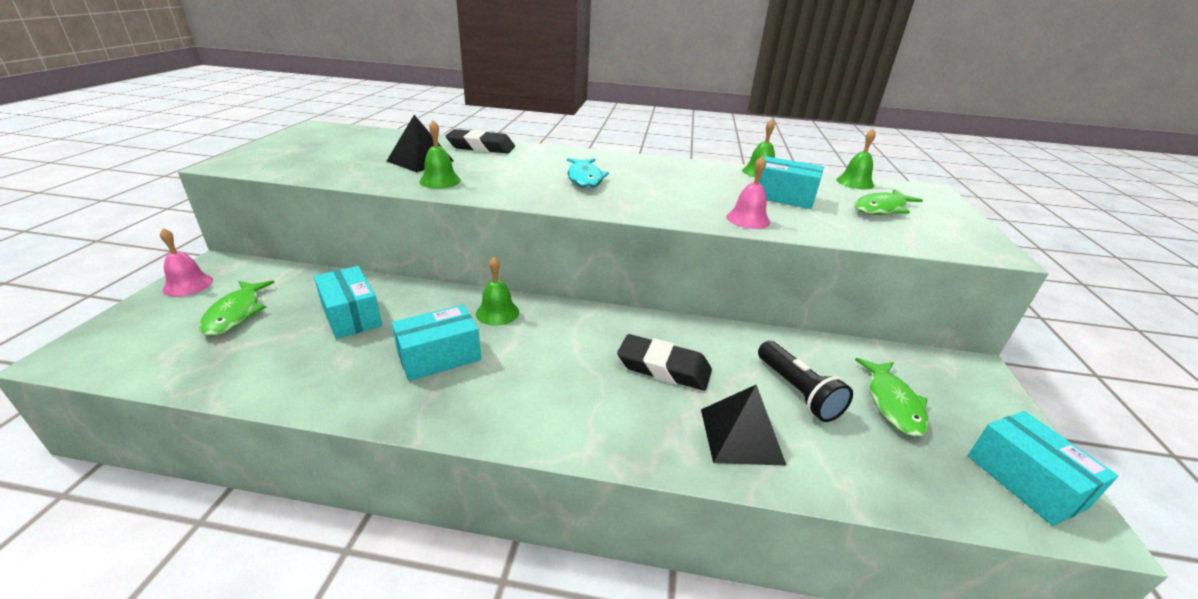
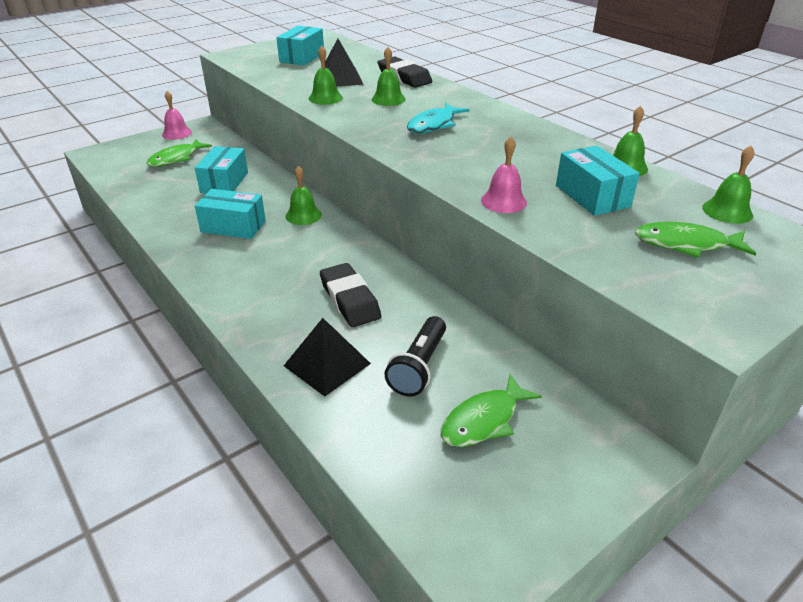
camera: 45 degrees right, 5 degrees up
(504, 168) = (388, 99): none -> green bell
(1025, 481) = (489, 531): turquoise box -> turquoise box (302, 57)

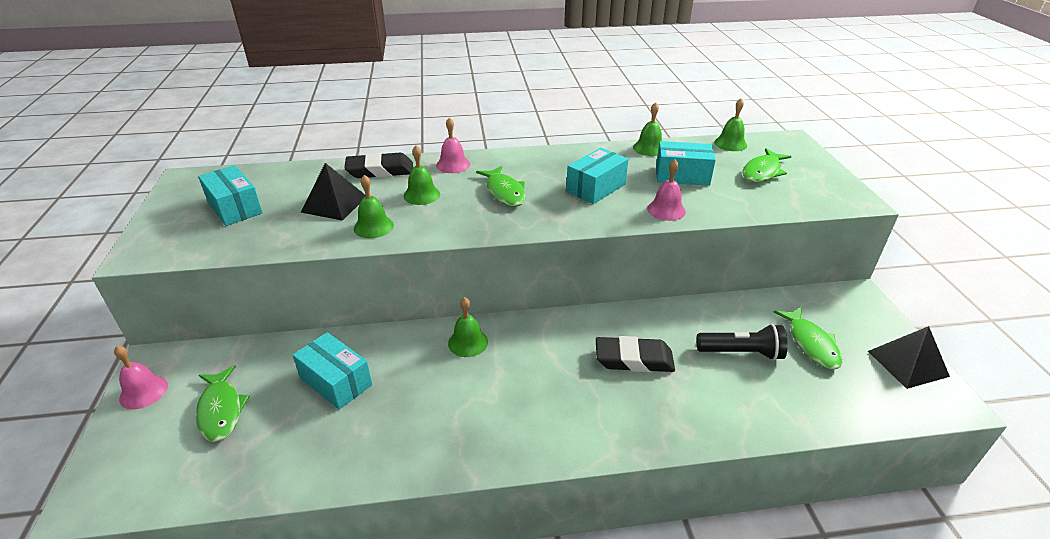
camera: 60 degrees left, 0 degrees up
(233, 226) = (444, 401): turquoise box -> turquoise box (596, 188)
(327, 364) = (717, 403): black pyramid -> black pyramid (907, 363)
(418, 367) = (742, 353): black flashlight -> black flashlight turned 45 degrees counterclockwise
(434, 125) = (504, 192): turquoise fish -> green fish
(450, 96) = (453, 165): none -> pink bell

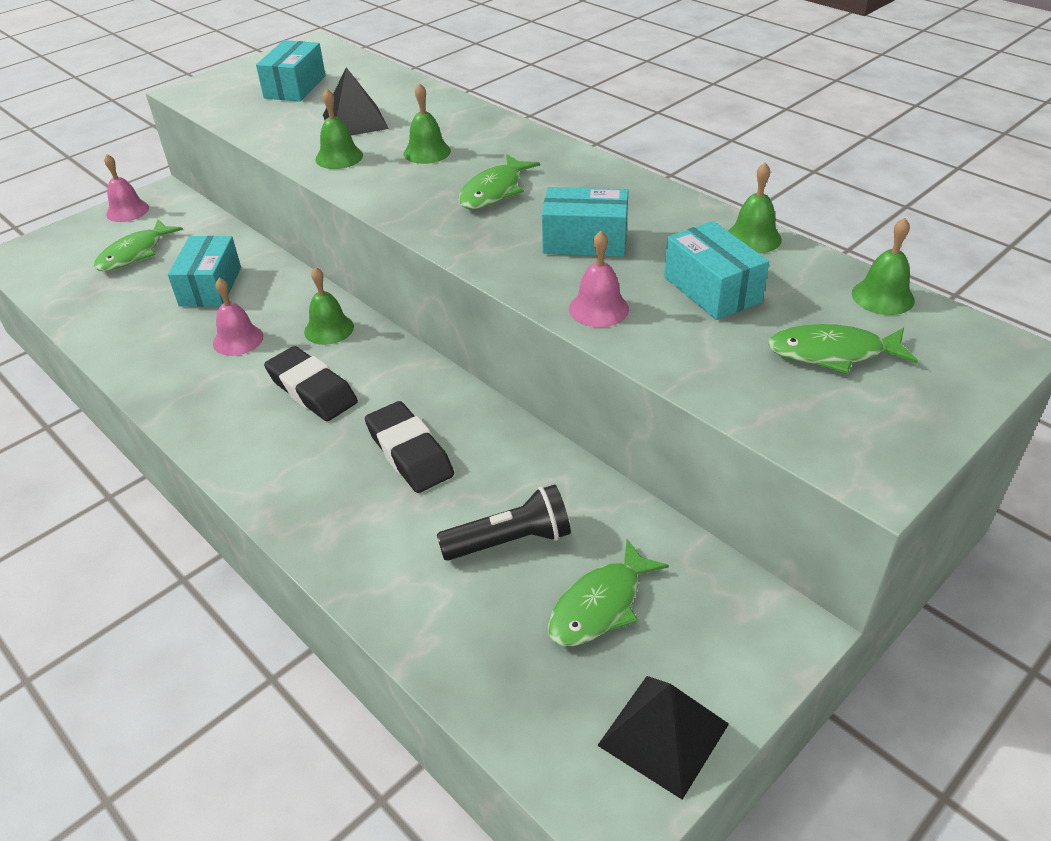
camera: 55 degrees right, 5 degrees up
(380, 171) = (444, 111): black eraser -> black eraser (312, 390)
(453, 165) = (512, 139): pink bell -> pink bell (238, 339)
(742, 353) = (511, 541): black flashlight -> black flashlight turned 75 degrees counterclockwise

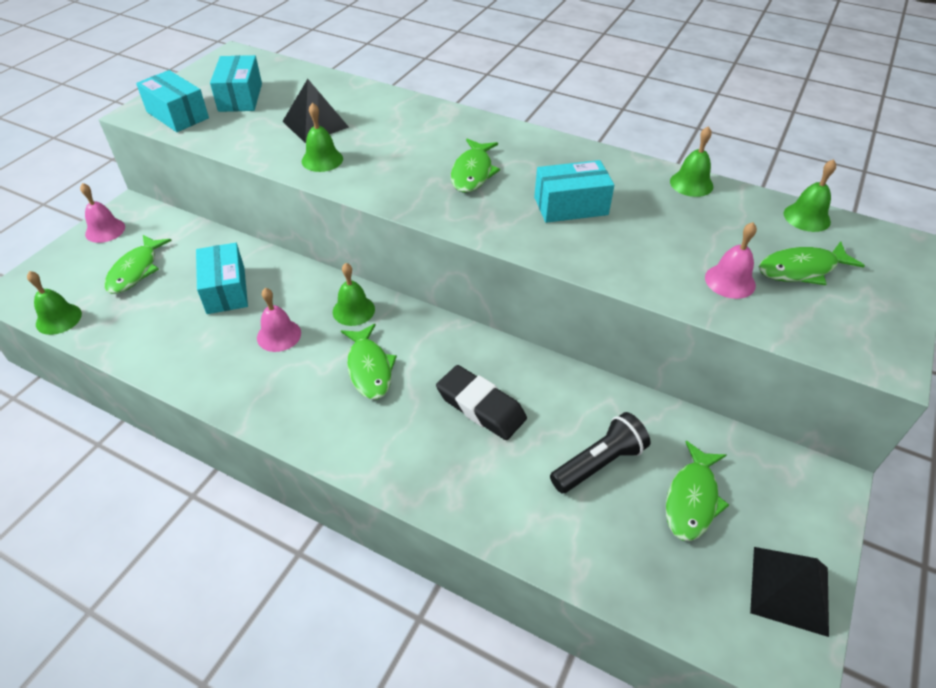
camera: 20 degrees left, 5 degrees up
(312, 390) = (369, 368): black eraser -> green fish
(427, 152) = (395, 144): green bell -> green bell (58, 319)
(598, 308) = (617, 263): pink bell -> pink bell (730, 281)
(712, 289) = (688, 232): turquoise box -> turquoise box (177, 115)

